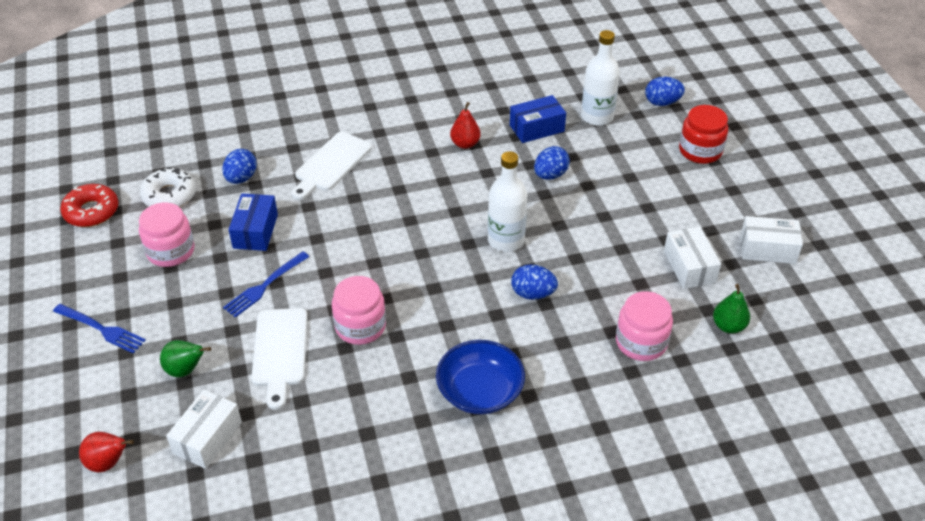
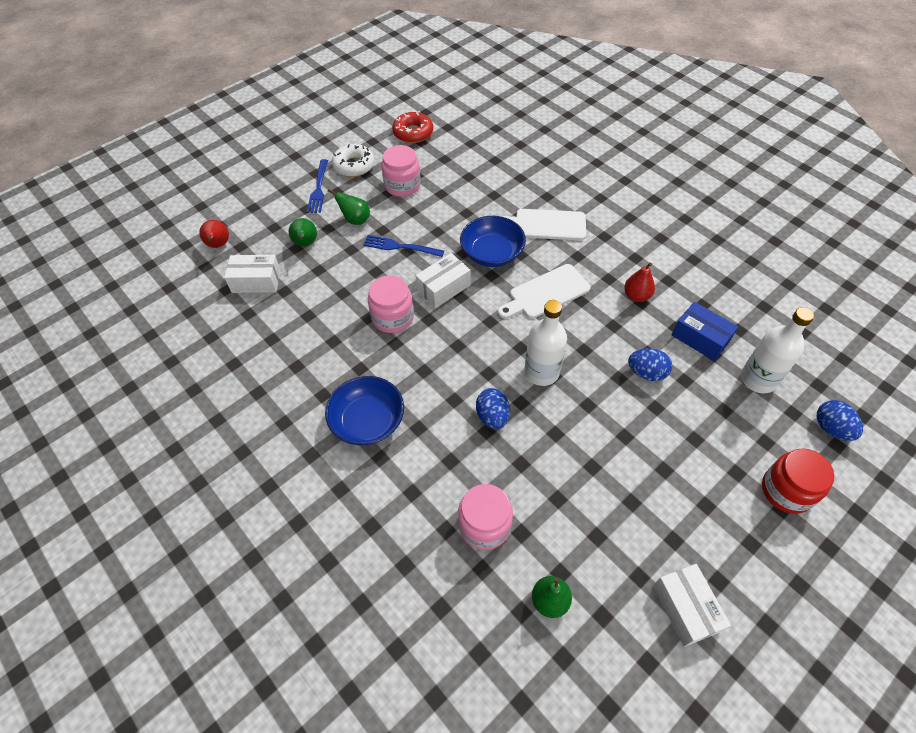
camera: 65 degrees right, 10 degrees up
(169, 195) = (452, 159): white donut -> white donut (354, 166)
(188, 311) = (355, 220): none -> green pear
(241, 178) = (494, 185): blue egg -> none
(255, 231) = (448, 217): blue box -> none
(280, 351) = (345, 283): white cutting board -> white cutting board (546, 293)
(335, 217) = (492, 253): none -> blue bowl
(689, 267) = (608, 536): white box -> white box (443, 288)

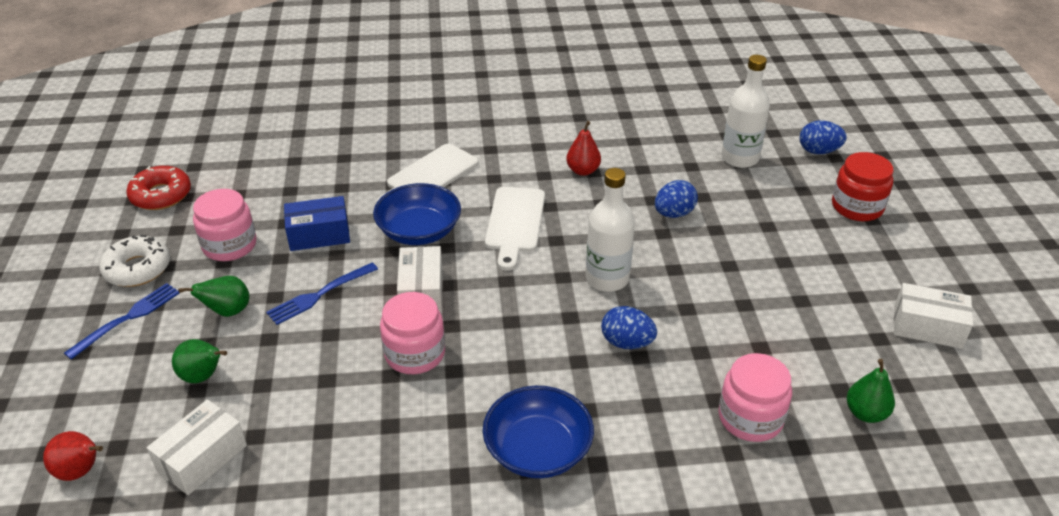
camera: 55 degrees left, 15 degrees down
(318, 188) = (127, 318): blue fork -> blue fork turned 90 degrees counterclockwise
(700, 338) = (668, 163): blue box -> blue box (319, 235)

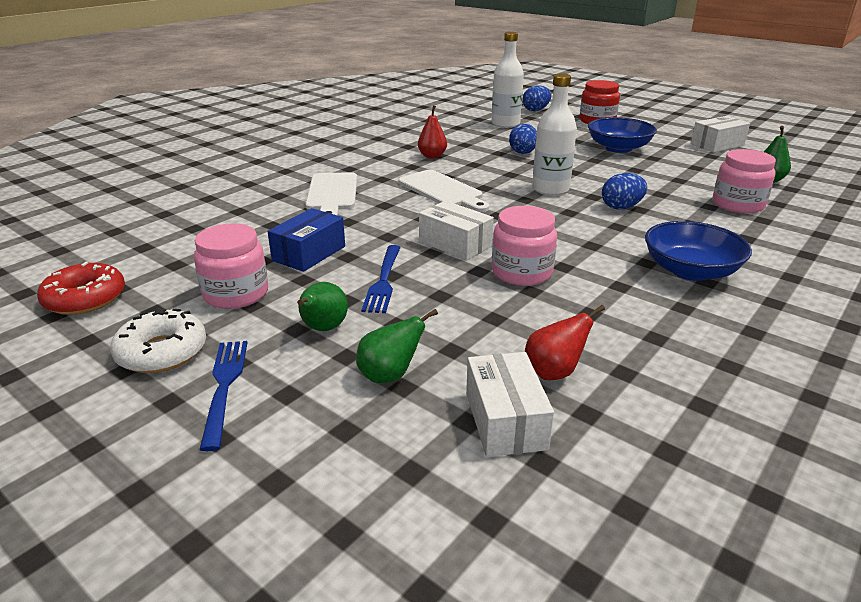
camera: 45 degrees left, 10 degrees down
(81, 471) = (414, 514): red pear -> red pear (554, 372)
(419, 231) = (386, 219): blue bowl -> blue bowl (618, 148)

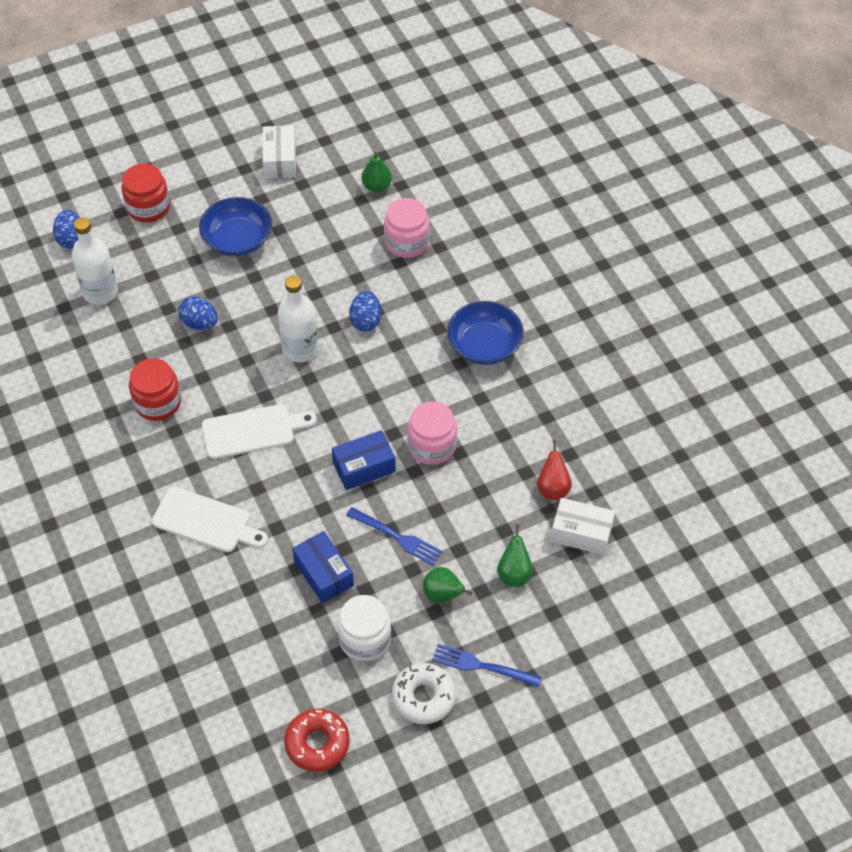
camera: 65 degrees left, 25 degrees up
(236, 294) = (365, 639): pink jar -> white jar
(432, 156) = (157, 402): red pear -> red jar
(455, 244) = (364, 467): white box -> blue box

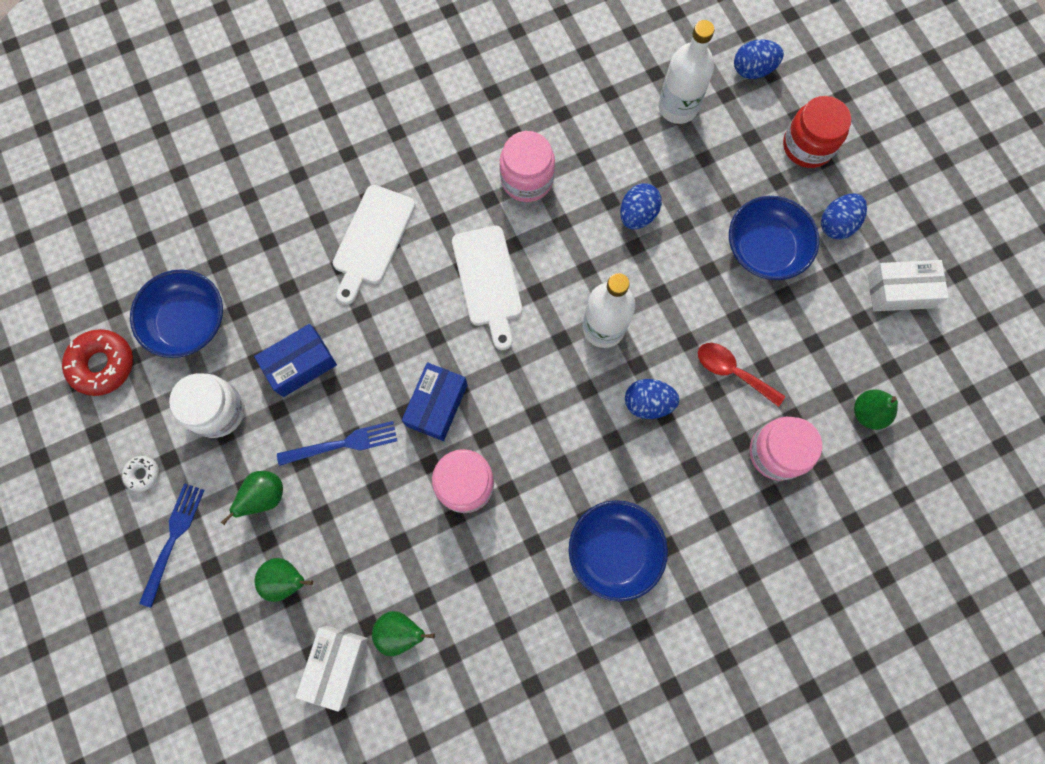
camera: 90 degrees right, 20 degrees up
(157, 402) = (527, 179): red jar -> pink jar
(220, 193) = (837, 224): none -> blue egg
(277, 671) = (188, 322): none -> blue bowl
(341, 266) = (732, 371): none -> red spoon
(364, 467) = (437, 405): blue box -> blue box turned 45 degrees clockwise
(397, 537) = (342, 444): blue fork -> blue fork turned 135 degrees counterclockwise
(423, 697) = (143, 474): white donut -> white donut, size x0.52
(553, 488) = (400, 632): red pear -> green pear

